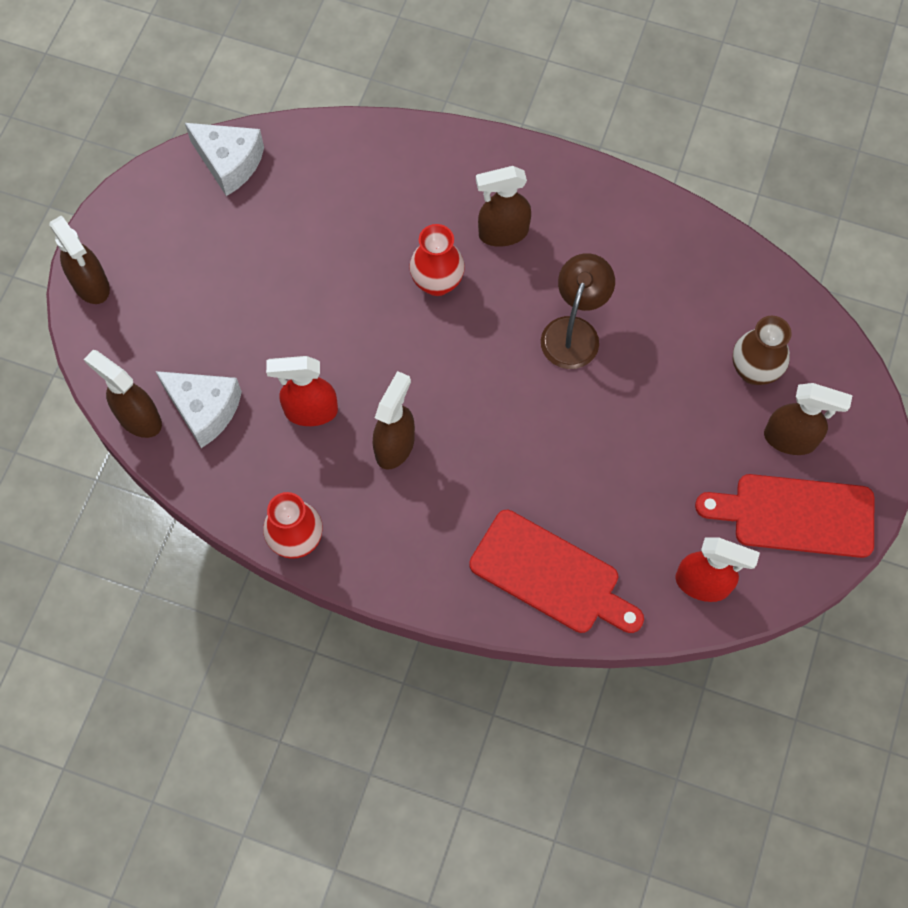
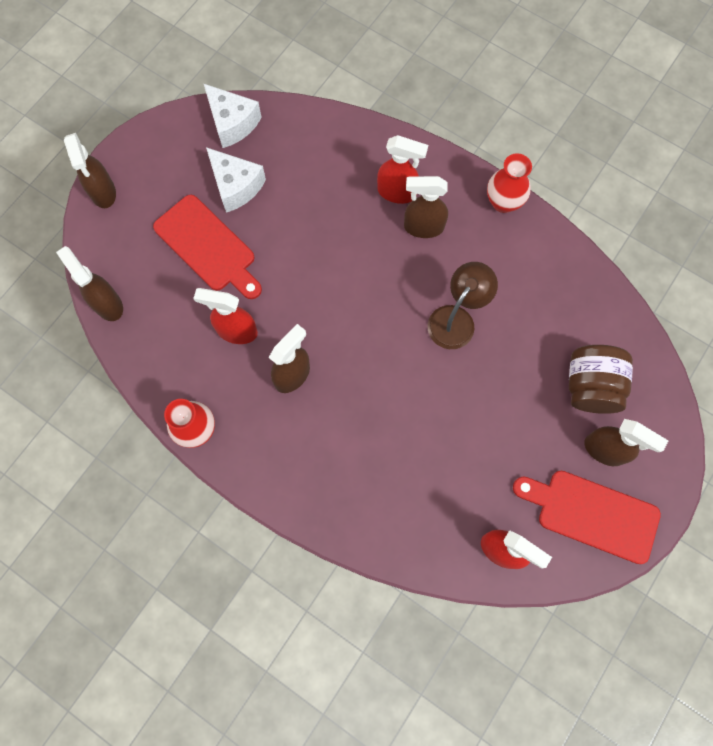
camera: 15 degrees right, 5 degrees up
(204, 410) = (158, 310): white cheese -> white cheese (236, 186)
(437, 282) = (362, 254): red vase -> red vase (503, 202)
(459, 199) = (397, 192): none -> red spray bottle
(551, 575) = (383, 510): red cutting board -> red cutting board (208, 246)
(754, 370) = (590, 386): brown vase -> brown jar

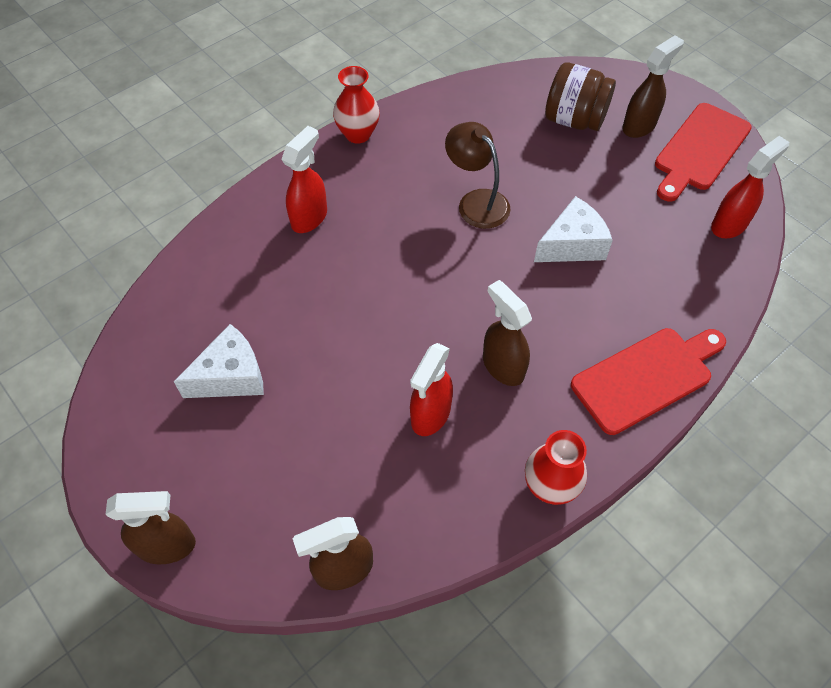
camera: 75 degrees left, 15 degrees down
(208, 246) = (303, 425): red cutting board -> red cutting board (646, 377)
(232, 123) = (138, 362): white cheese -> white cheese (572, 244)
(423, 227) = (360, 205): brown spray bottle -> none

